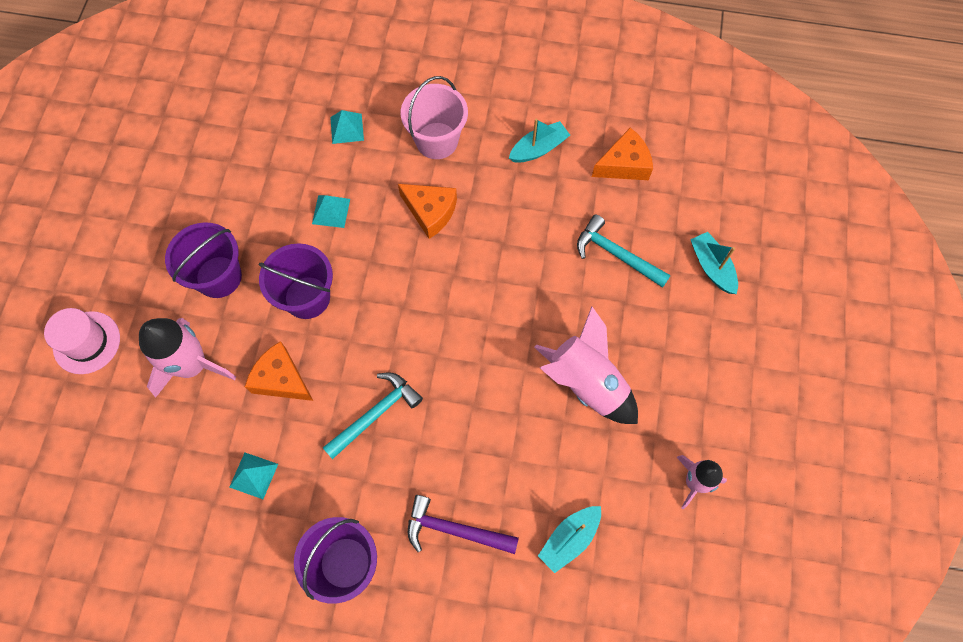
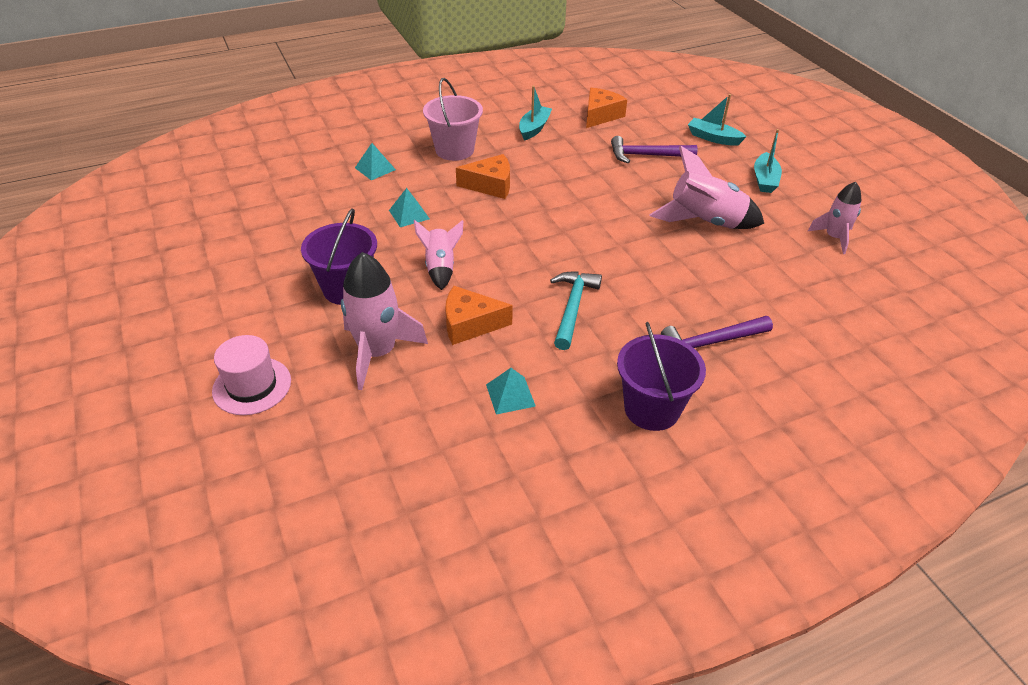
camera: 35 degrees left, 25 degrees down
(307, 297) = (440, 268): purple bucket -> pink rocket
(569, 539) = (795, 305): turquoise boat -> turquoise boat (764, 180)
(616, 254) = (647, 155): turquoise hammer -> purple hammer

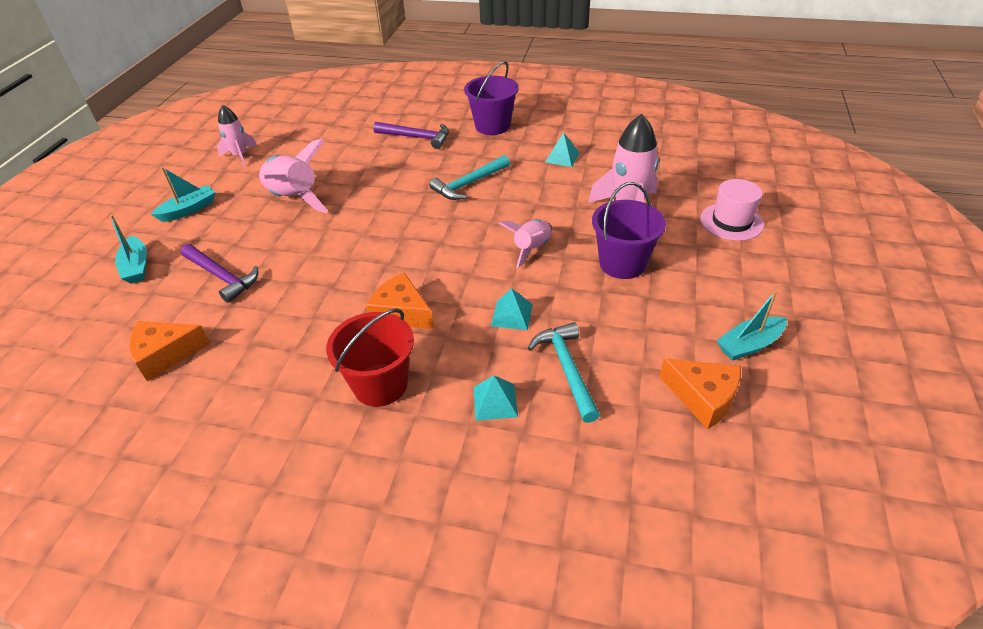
camera: 140 degrees left, 0 degrees up
(341, 200) = (566, 369): none -> turquoise hammer
(454, 150) = (380, 385): pink bucket -> red bucket
(470, 324) = (548, 201): orange cheese -> orange cheese (703, 397)
(534, 128) = (257, 373): turquoise boat -> turquoise boat (749, 345)

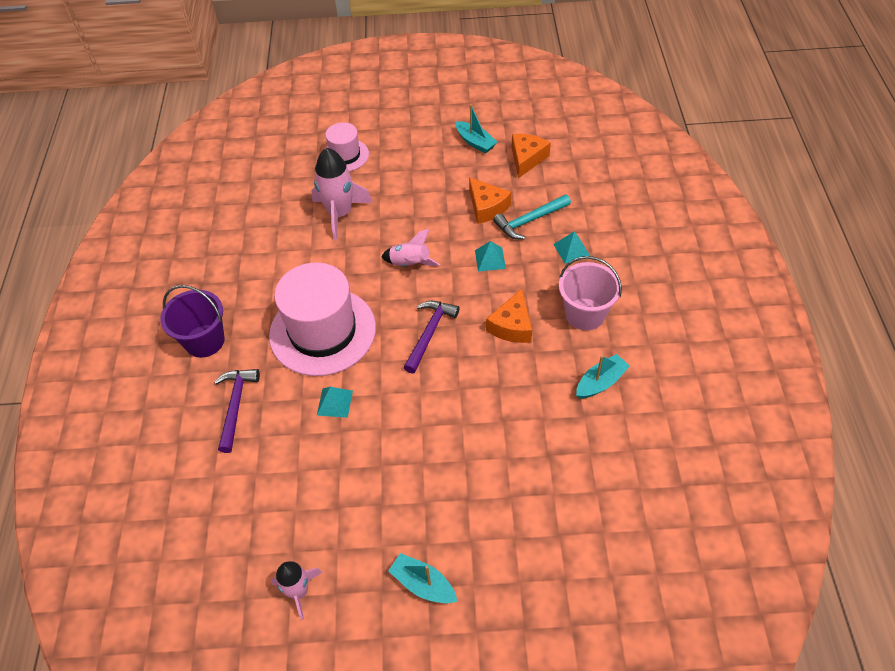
camera: 105 degrees left, 10 degrees up
(136, 267) = (529, 576): turquoise boat -> turquoise boat (600, 382)
(165, 355) = (620, 472): orange cheese -> orange cheese (487, 207)
(222, 276) = (516, 483): purple hammer -> purple hammer (429, 333)
(293, 198) = (378, 480): pink rocket -> none
(380, 385) = (585, 314): red bucket -> pink bucket
(469, 184) = (322, 331): turquoise hammer -> pink hat
(562, 157) = (263, 270): turquoise pyramid -> turquoise pyramid (334, 402)
(622, 263) = (413, 208): purple bucket -> none

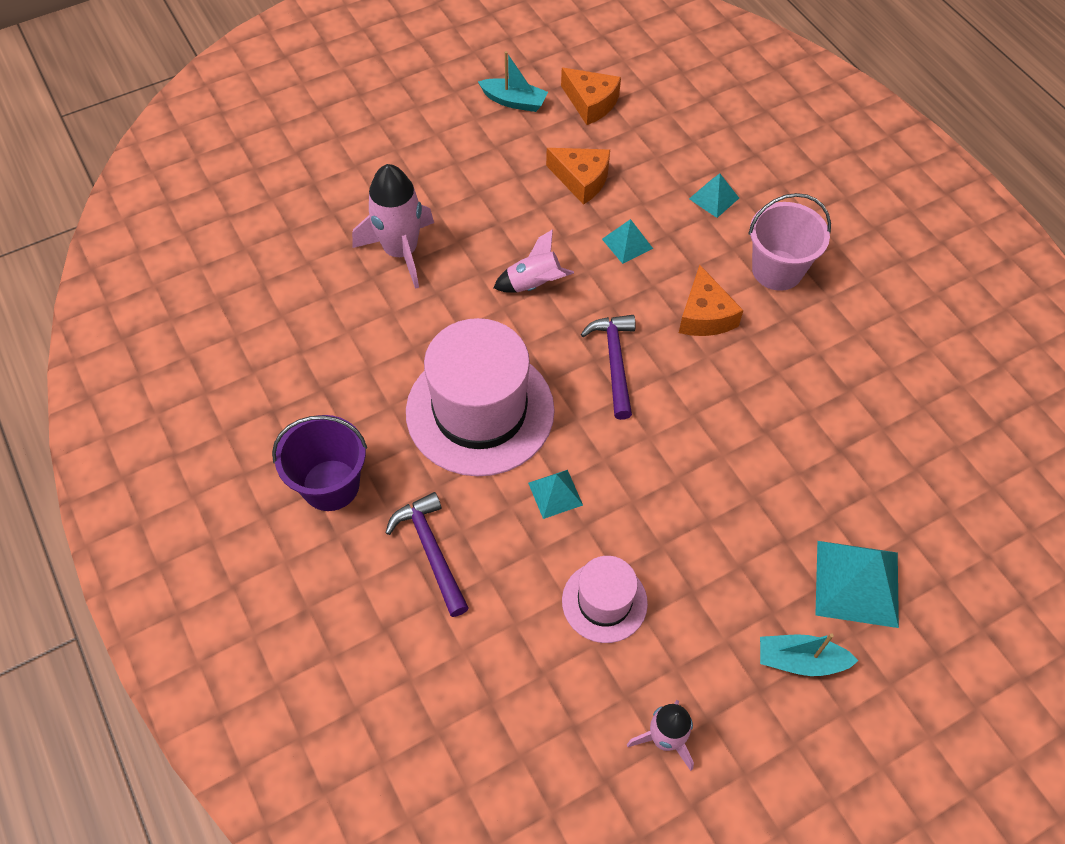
camera: 30 degrees left, 5 degrees up
(345, 155) = (356, 172): pink hat -> pink hat (604, 602)
(499, 551) = (857, 583): none -> turquoise pyramid
(527, 159) = (591, 103): orange cheese -> orange cheese turned 135 degrees clockwise
(529, 221) = (643, 179): turquoise hammer -> none
(600, 382) = (843, 343): turquoise boat -> none

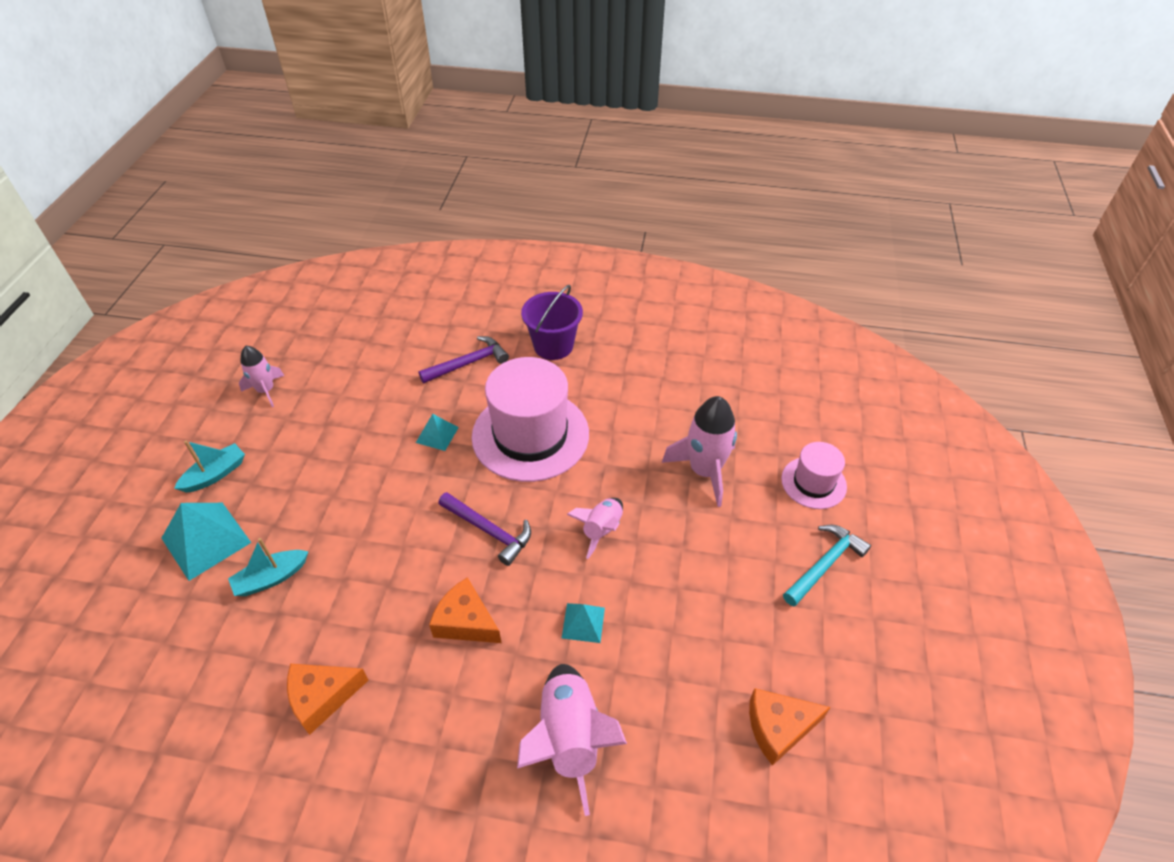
camera: 130 degrees right, 10 degrees down
(430, 134) = (824, 564): none -> turquoise hammer
(431, 551) = (468, 363): purple hammer -> purple hammer turned 45 degrees counterclockwise
(514, 101) = (826, 658): turquoise boat -> turquoise boat (271, 578)
(581, 180) = (682, 642): orange cheese -> orange cheese (322, 697)
(604, 602) = (354, 414): pink hat -> pink hat (813, 483)
(714, 198) = (569, 738): turquoise pyramid -> pink rocket
(777, 270) = (449, 719): pink bucket -> none

